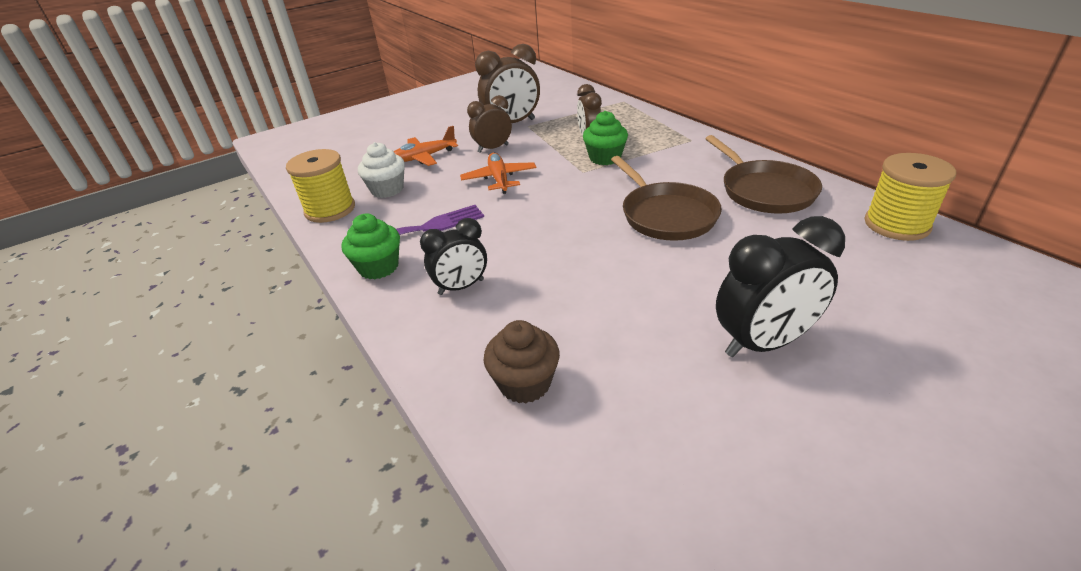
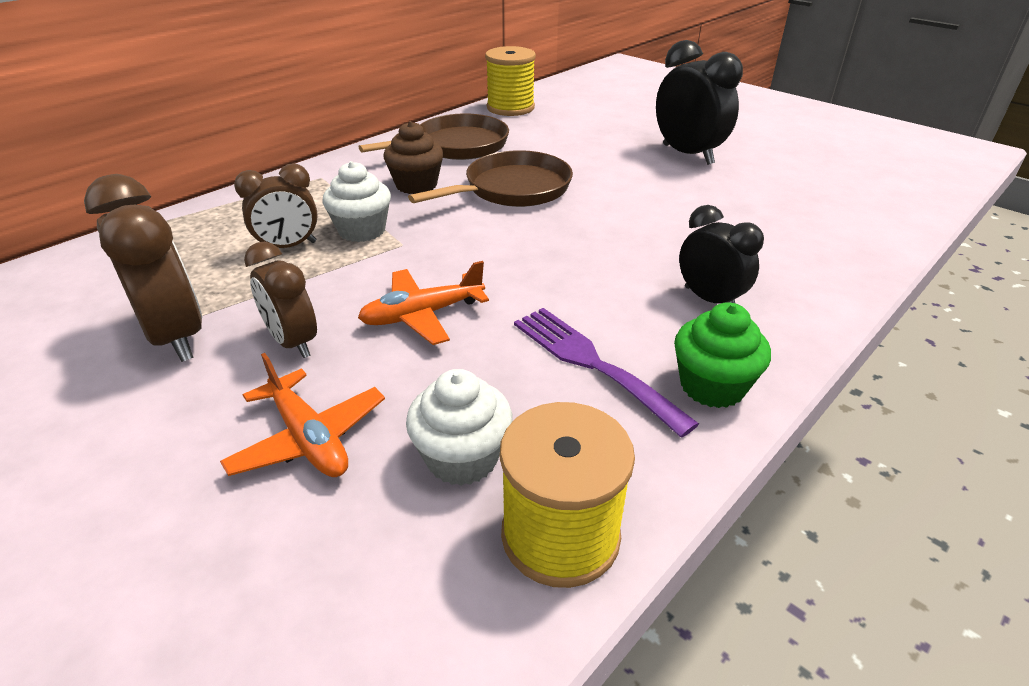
camera: 105 degrees left, 0 degrees up
(525, 383) = (813, 240): brown cupcake -> brown cupcake (416, 185)
(605, 158) = (362, 230): green cupcake -> white cupcake

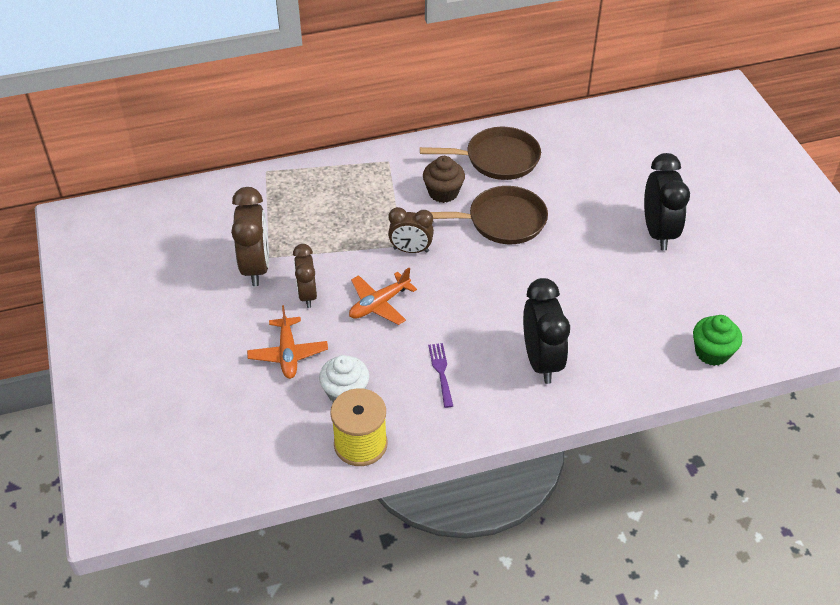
camera: 30 degrees right, 10 degrees up
(288, 247) = (338, 221): brown clock -> brown clock (411, 250)
(362, 230) = (385, 224): white cupcake -> none
(423, 315) = (379, 304): orange plane -> orange plane turned 45 degrees counterclockwise
(510, 108) = (572, 124): yellow spool -> none
(591, 363) = (441, 371): purple fork -> purple fork, size x0.64
(709, 299) = (541, 361): black clock -> black clock, size x1.56
(712, 386) = (488, 411): green cupcake -> green cupcake (712, 352)

